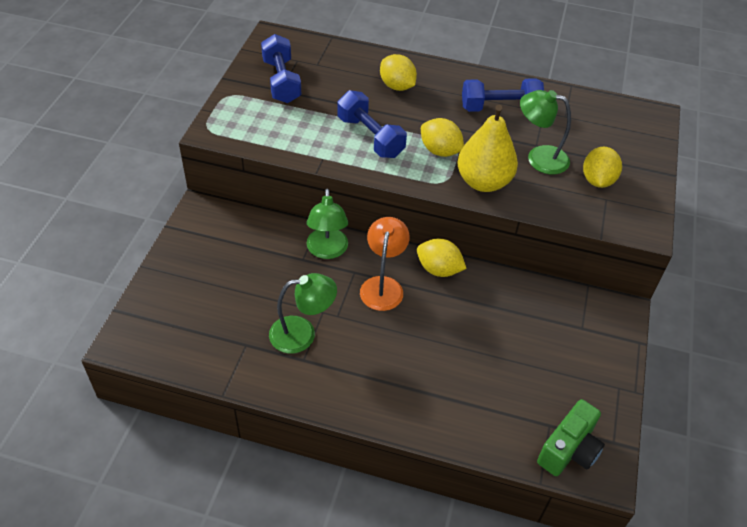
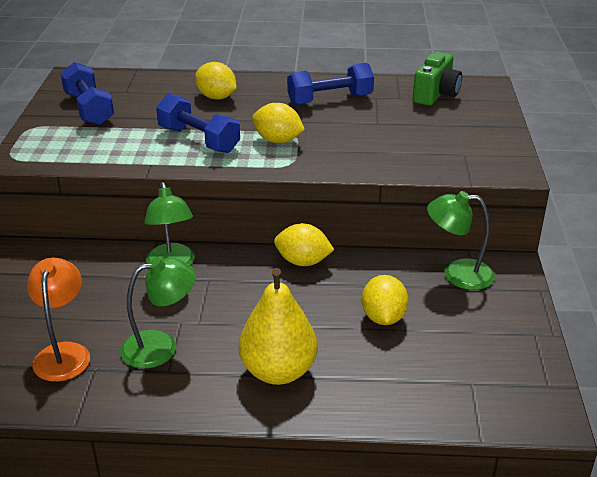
camera: 10 degrees left, 15 degrees down
(383, 286) = (244, 286): orange lamp -> orange lamp (63, 353)
(483, 182) = (332, 158): yellow pear -> yellow pear (278, 371)
(539, 158) = (384, 132): green lamp -> green lamp (457, 274)
(569, 450) = (502, 402): green camera -> green camera (436, 94)
(597, 180) = (450, 141): yellow lemon -> yellow lemon (383, 317)

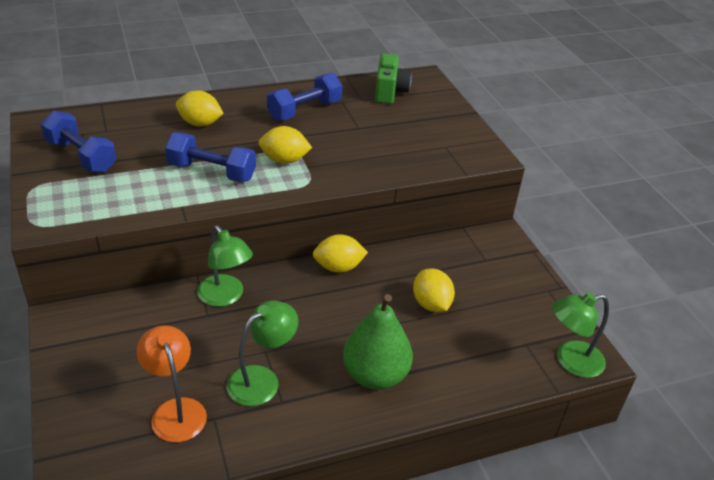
camera: 25 degrees left, 5 degrees up
(278, 371) = (375, 375): yellow pear -> green pear
(457, 274) = (466, 251): green lamp -> green lamp (570, 361)

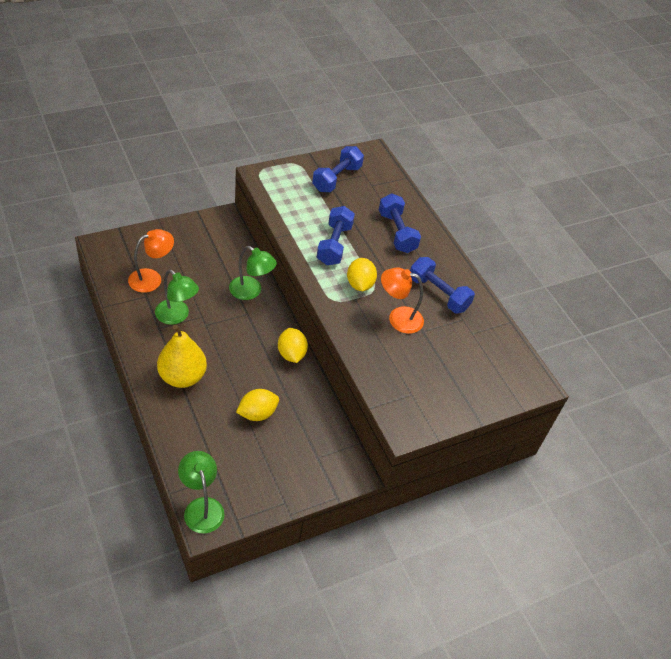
camera: 80 degrees right, 10 degrees up
(200, 123) = (397, 232): yellow lemon -> blue dumbbell
(225, 297) = (251, 291): green lamp -> green lamp turned 105 degrees counterclockwise
(339, 140) = (398, 318): none -> orange lamp
(375, 375) = (182, 377): green pear -> yellow pear
(389, 92) = (494, 354): green camera -> none

